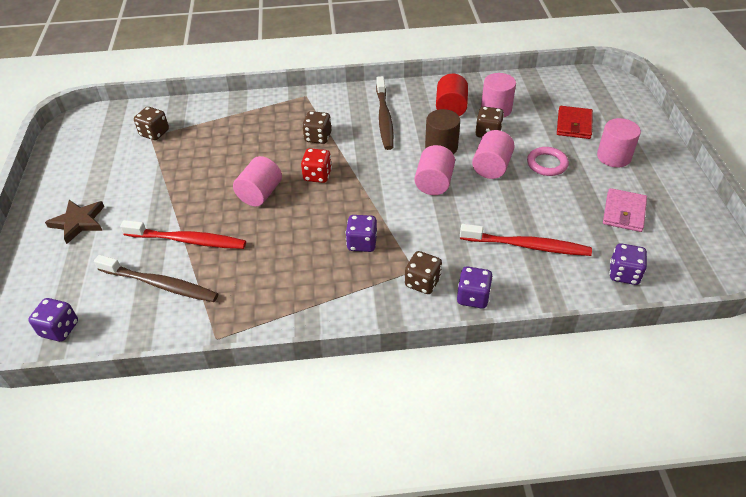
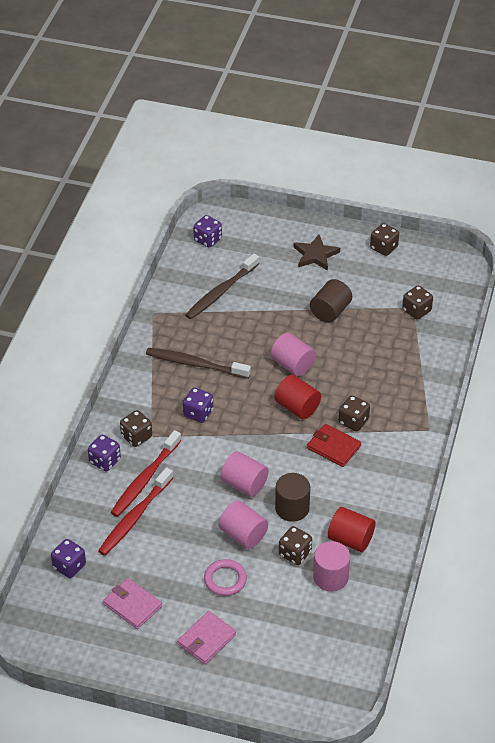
camera: 110 degrees right, 0 degrees up
(60, 175) = (383, 248): none -> brown dice
(171, 188) = (330, 311): none -> brown cylinder
(187, 240) = (260, 312): red toothbrush -> red toothbrush (145, 479)
(317, 175) = (297, 407): red dice -> red cylinder
(384, 118) = (360, 480): brown toothbrush -> brown toothbrush (196, 364)
(574, 125) = (272, 632): red wallet -> red wallet (333, 447)
(613, 157) = (206, 639): pink cylinder -> pink wallet

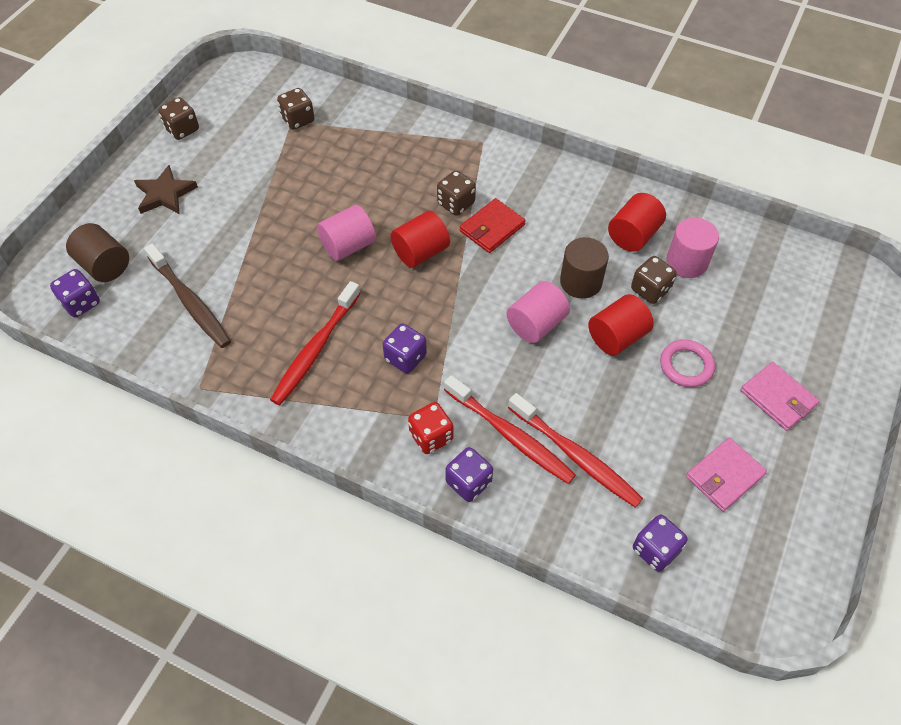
camera: 80 degrees left, 10 degrees up
(136, 437) = (431, 437): brown dice -> red dice
(196, 364) = (316, 349): brown toothbrush -> red toothbrush
(243, 535) = (617, 337): pink cylinder -> red cylinder
(330, 311) = (270, 195): brown cylinder -> brown cylinder (104, 265)

